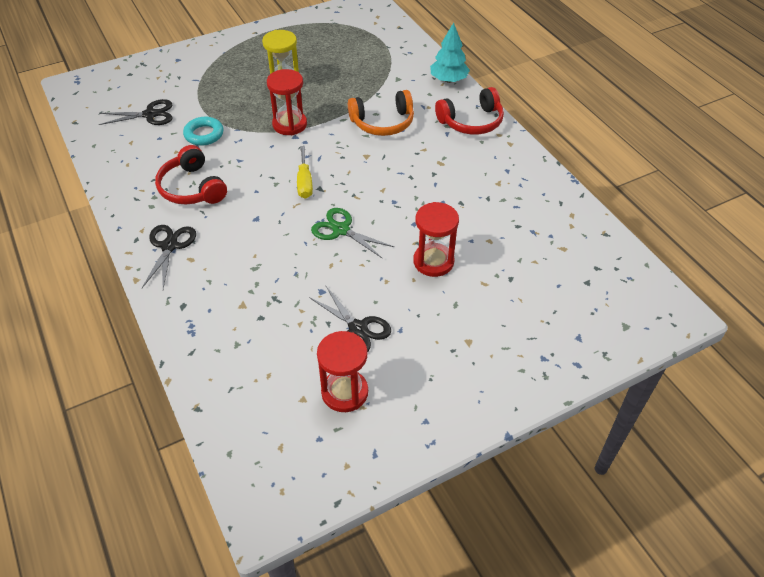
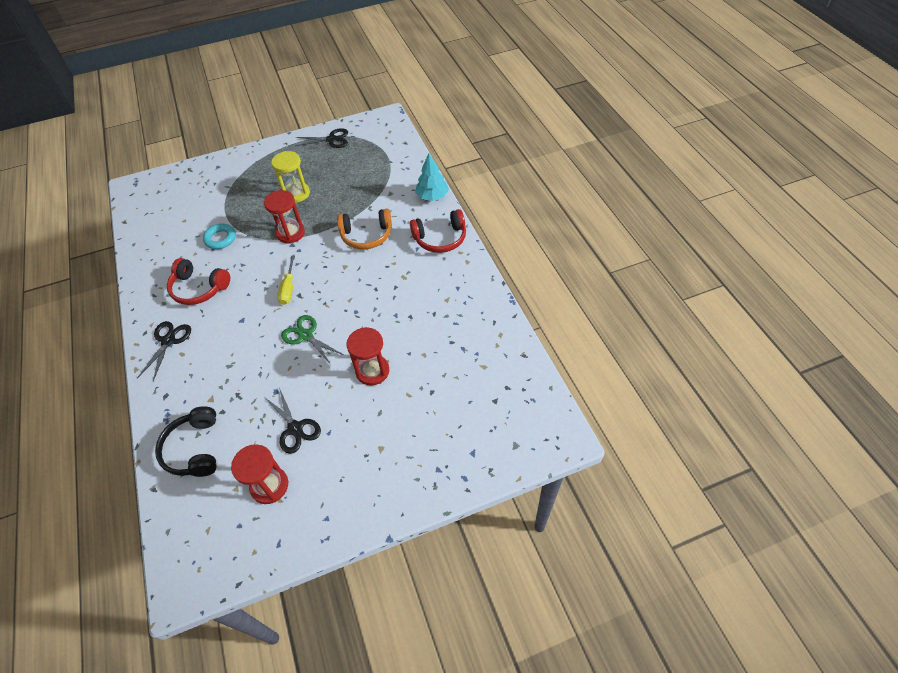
camera: 10 degrees right, 5 degrees up
(150, 114) = (183, 218): black scissors -> black scissors (332, 139)
(192, 188) = (199, 288): red headphones -> red headphones turned 45 degrees counterclockwise
(237, 360) = (194, 449): none -> black headphones

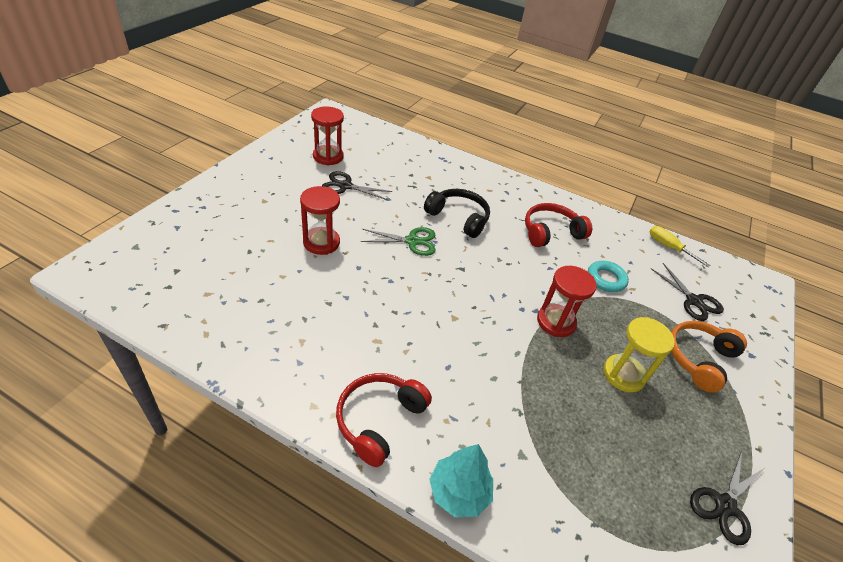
camera: 130 degrees right, 10 degrees down
(168, 340) = (511, 192): black scissors -> black scissors (694, 301)
(194, 449) = (402, 153): black headphones -> black headphones (458, 218)
(288, 288) = (479, 269): yellow screwdriver -> yellow screwdriver (669, 247)
(366, 235) = (475, 368): orange headphones -> orange headphones (699, 359)

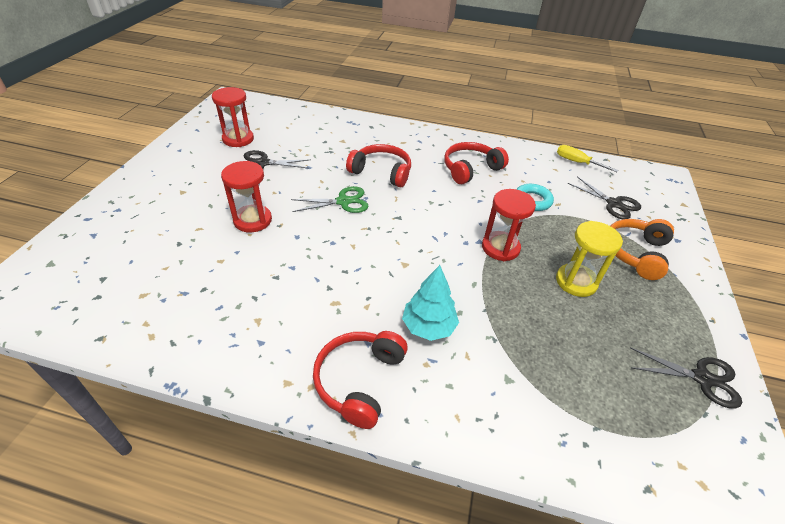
camera: 10 degrees left, 0 degrees up
(458, 218) = (381, 172): black headphones -> red headphones
(459, 492) = (459, 431): turquoise tree -> turquoise tree (428, 326)
(724, 505) = (702, 379): black scissors -> black scissors turned 105 degrees counterclockwise

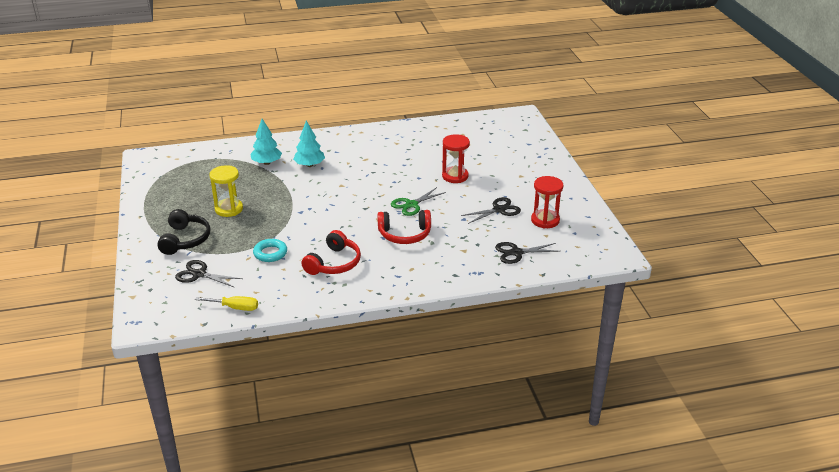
camera: 155 degrees right, 10 degrees down
(359, 380) = (330, 141): red headphones -> none
(498, 365) = (267, 163): none -> turquoise tree
(500, 248) = (284, 212): red hourglass -> none
(635, 253) = (185, 240): orange headphones -> black headphones
(702, 379) = (157, 188): black scissors -> black scissors (516, 253)

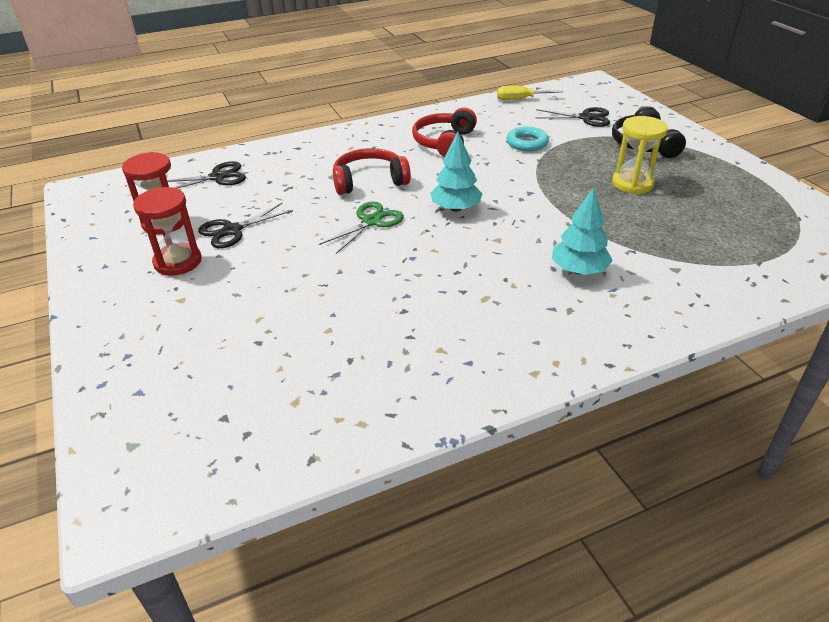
camera: 170 degrees right, 5 degrees up
(267, 163) = (658, 265): turquoise tree -> turquoise tree (455, 208)
(455, 176) = (306, 282): red hourglass -> red hourglass (178, 262)

